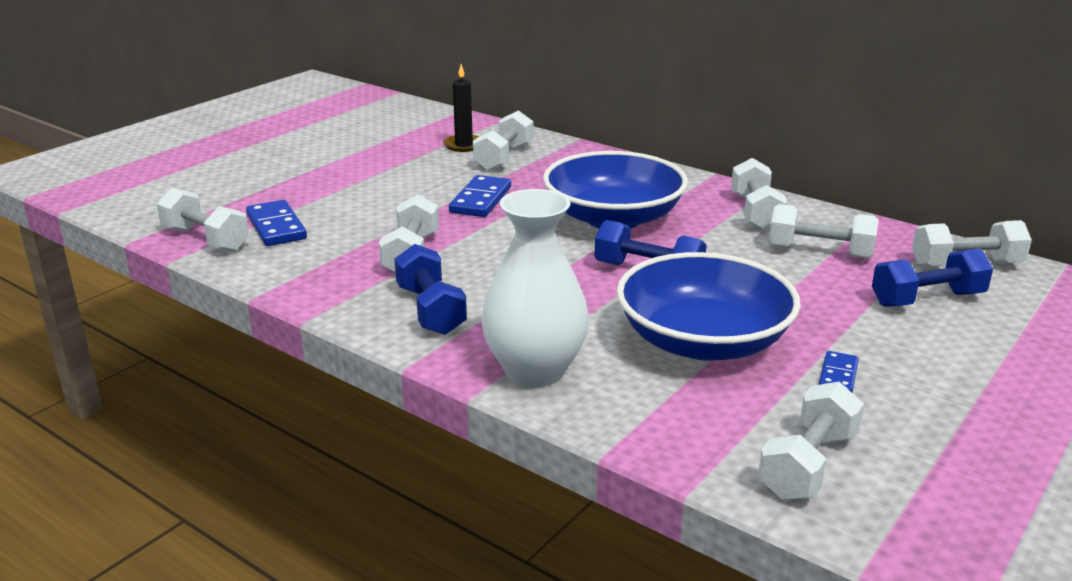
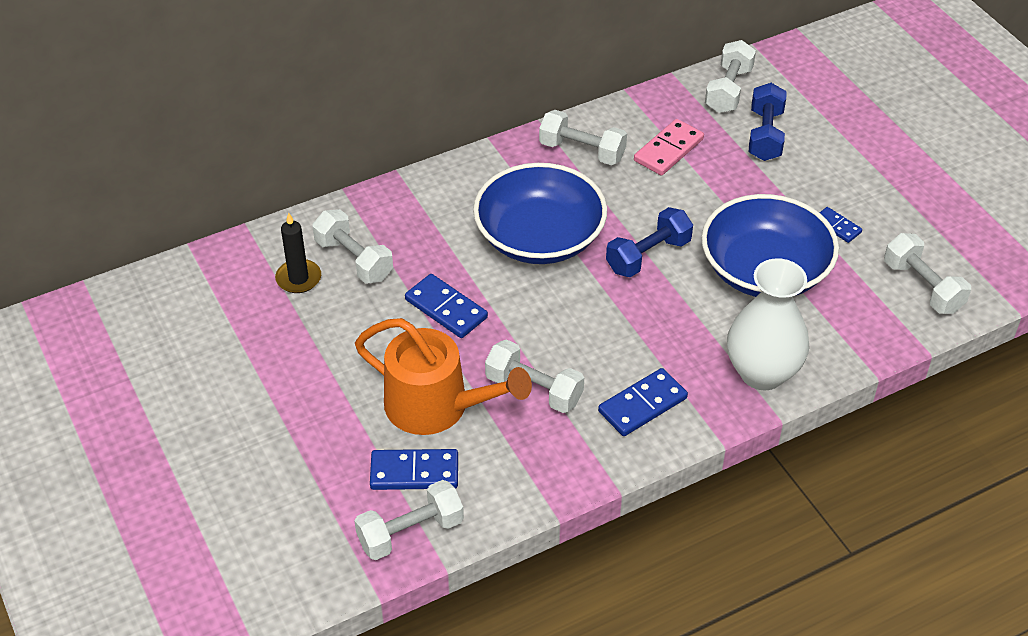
camera: 65 degrees left, 20 degrees up
(360, 219) = (436, 406): none -> orange watering can
(430, 310) = (642, 405): blue dumbbell -> blue domino
(820, 252) = (668, 150): white dumbbell -> pink domino

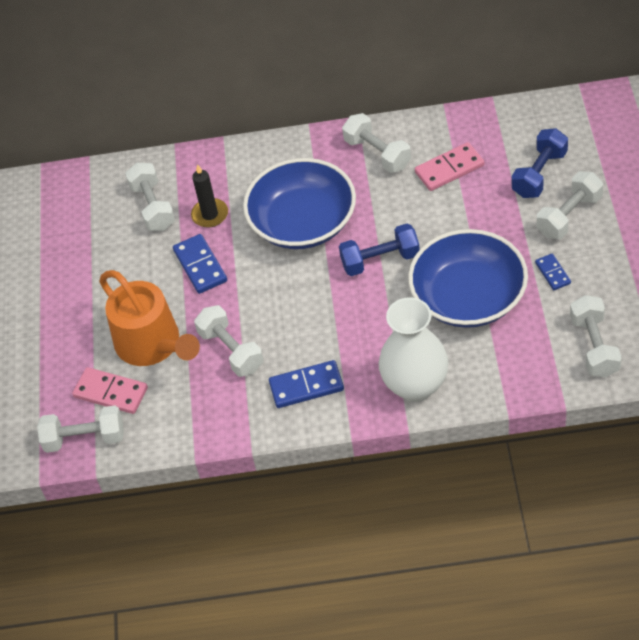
camera: 30 degrees right, 5 degrees up
(298, 278) = (105, 212): black candle -> black candle (210, 215)
(414, 472) = (111, 392): blue domino -> pink domino
(728, 90) = (532, 124): white dumbbell -> white dumbbell (569, 216)

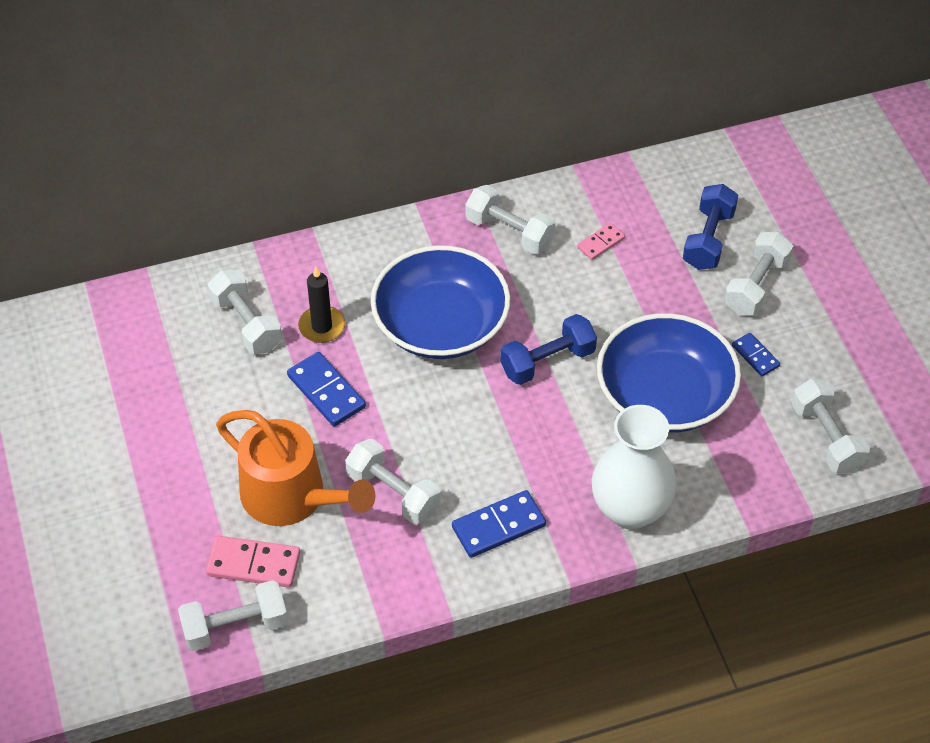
camera: 20 degrees left, 0 degrees up
(449, 169) = (600, 243): pink domino -> pink domino, size x0.60

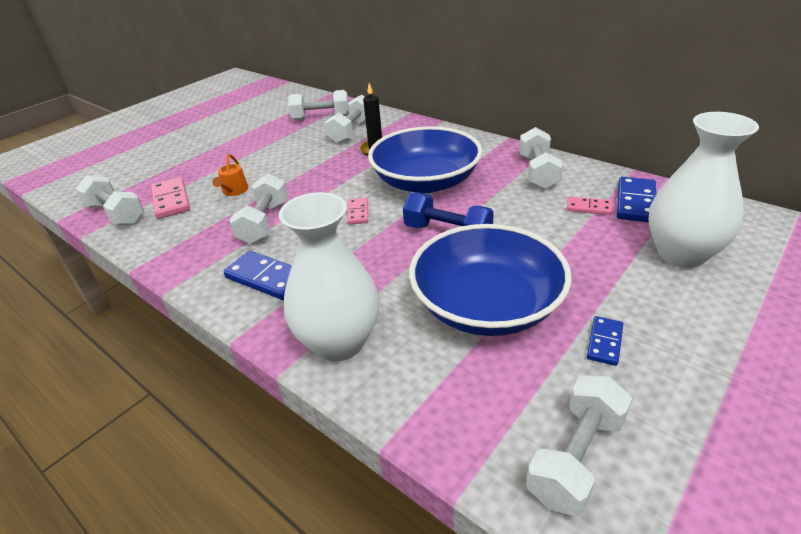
camera: 60 degrees right, 15 degrees down
(291, 496) = (234, 191): orange watering can -> orange watering can, size x0.42
(326, 391) = (328, 169): blue domino -> blue domino (636, 202)
(448, 409) = (358, 213): none -> pink domino
(708, 239) = (681, 254): blue dumbbell -> white vase
(756, 286) = (682, 304): white dumbbell -> white dumbbell (321, 117)

